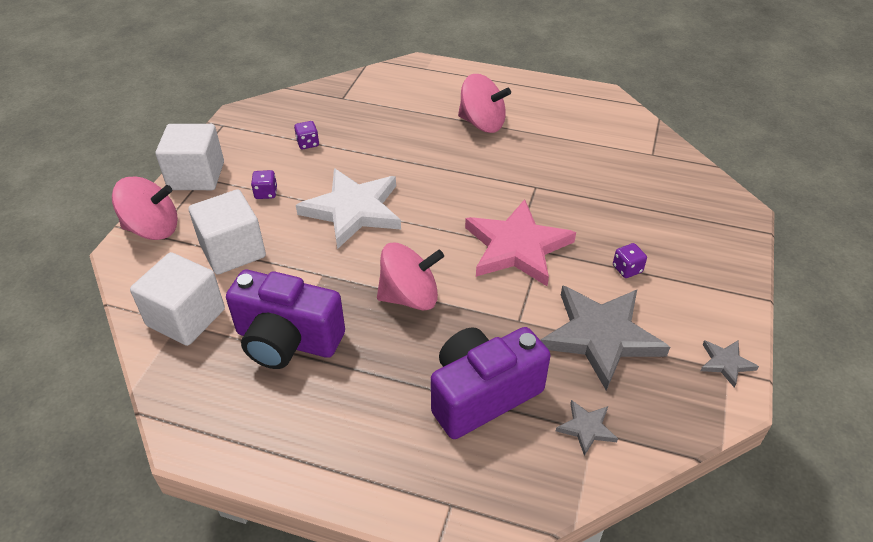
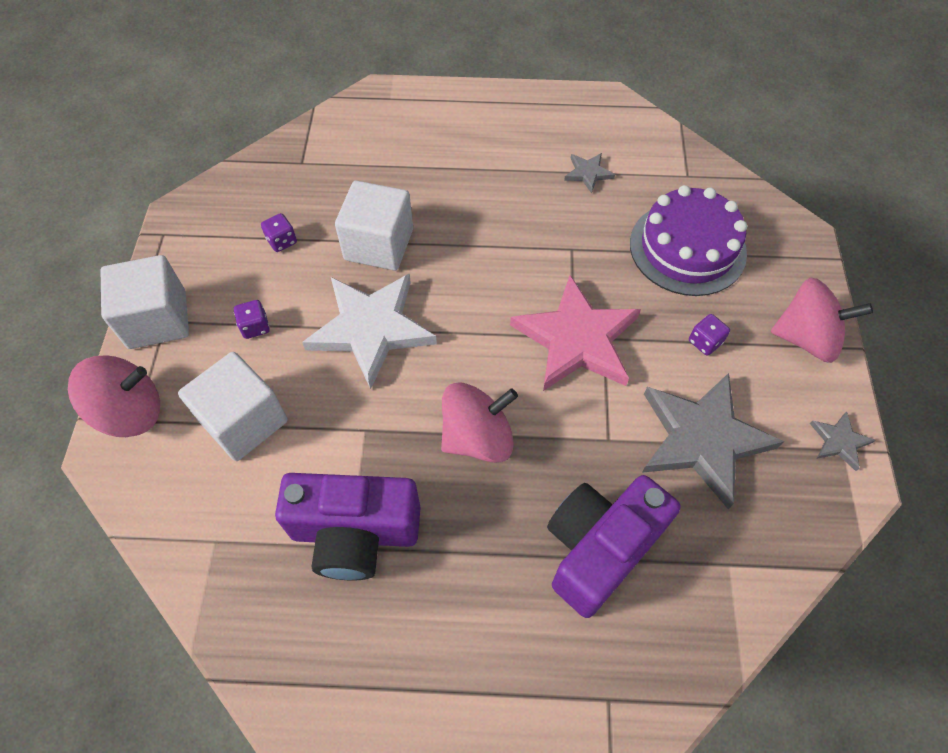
camera: 15 degrees left, 15 degrees up
(186, 317) = (220, 531): white cube -> white cube (379, 244)
(482, 123) = (483, 169): pink spinning top -> pink spinning top (806, 338)
(586, 428) = (721, 562): grey star -> grey star (588, 173)
(634, 202) = (687, 248): none -> purple cake

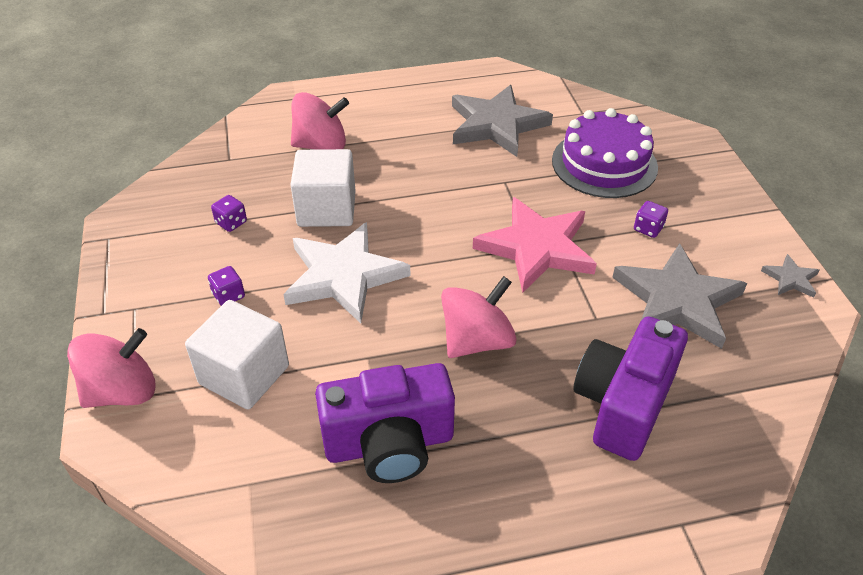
camera: 15 degrees left, 15 degrees down
(157, 319) = (126, 308): white cube -> none
(588, 173) = (496, 125): grey star -> grey star, size x2.28
(806, 338) = (730, 210): pink spinning top -> pink spinning top (321, 146)

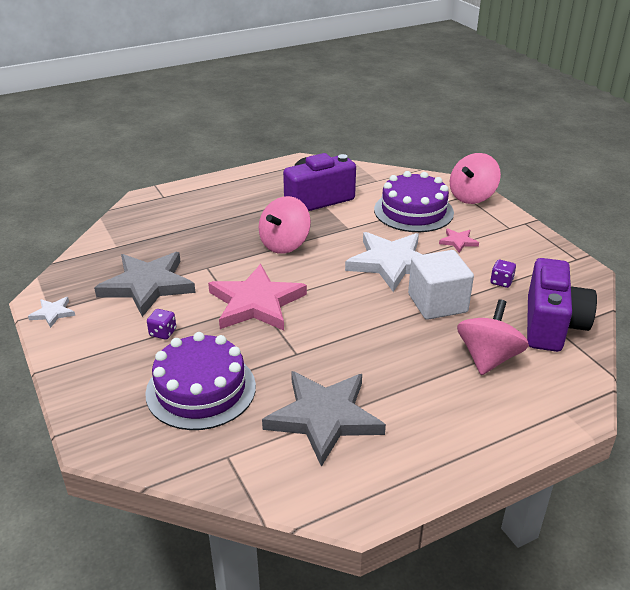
camera: 165 degrees right, 10 degrees down
(228, 295) = (458, 242): purple dice -> pink star
(244, 375) = (413, 211): white cube -> purple cake
(321, 146) = (488, 358): pink spinning top -> pink spinning top turned 135 degrees clockwise
(623, 404) = (190, 230): purple camera -> purple camera (551, 325)
(790, 279) = (53, 313): grey star -> white star

